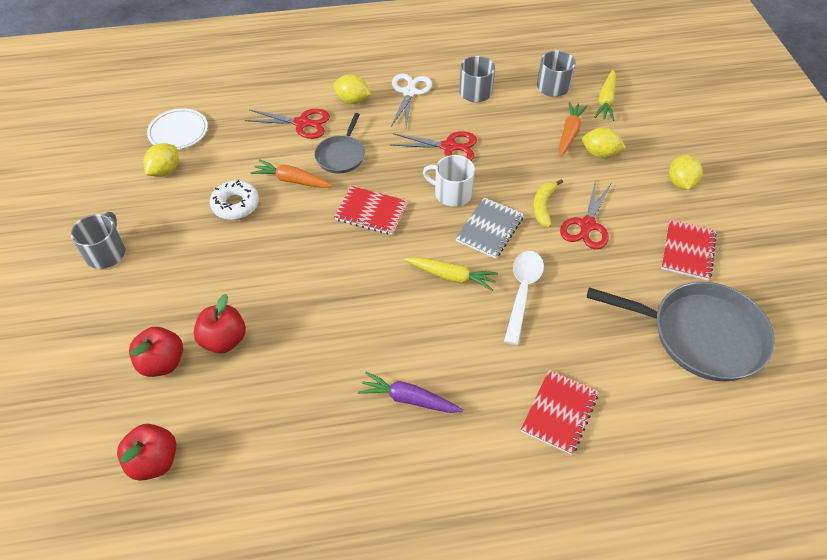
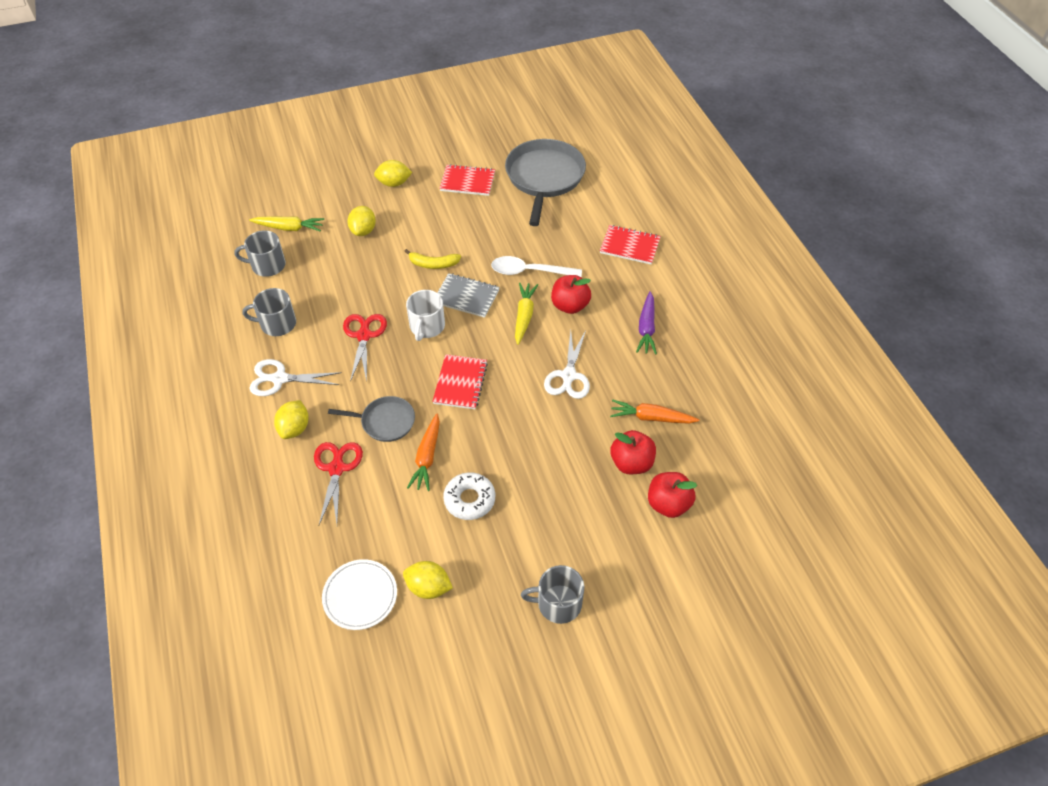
camera: 100 degrees left, 0 degrees up
(154, 461) = (755, 479): red apple -> red apple (570, 306)
(356, 304) = (568, 376): none -> white scissors
(569, 133) = (337, 251): orange carrot -> orange carrot (651, 418)
(587, 225) = (451, 237): red scissors -> none

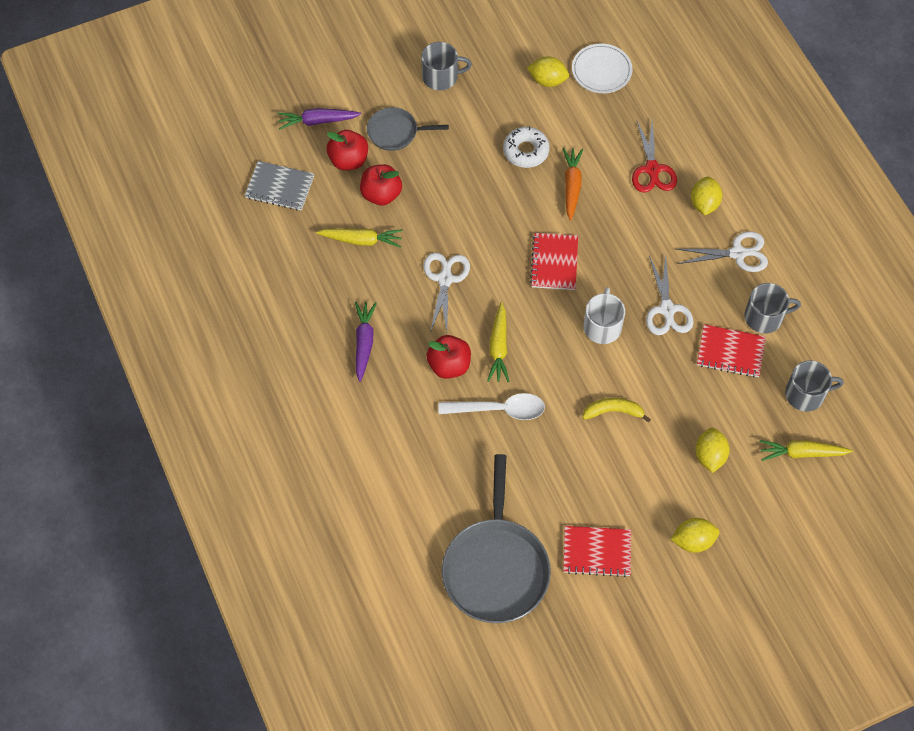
camera: 175 degrees right, 10 degrees up
(364, 336) = (667, 309): red scissors -> white scissors
(385, 422) = (619, 217): grey pan -> grey pan (395, 132)
(466, 297) = (566, 368): grey notebook -> grey notebook (280, 187)
(630, 246) = (382, 458): red notebook -> red notebook (730, 352)
(651, 418) = (362, 240): orange carrot -> yellow carrot
(707, 555) = (317, 121): none -> purple carrot

